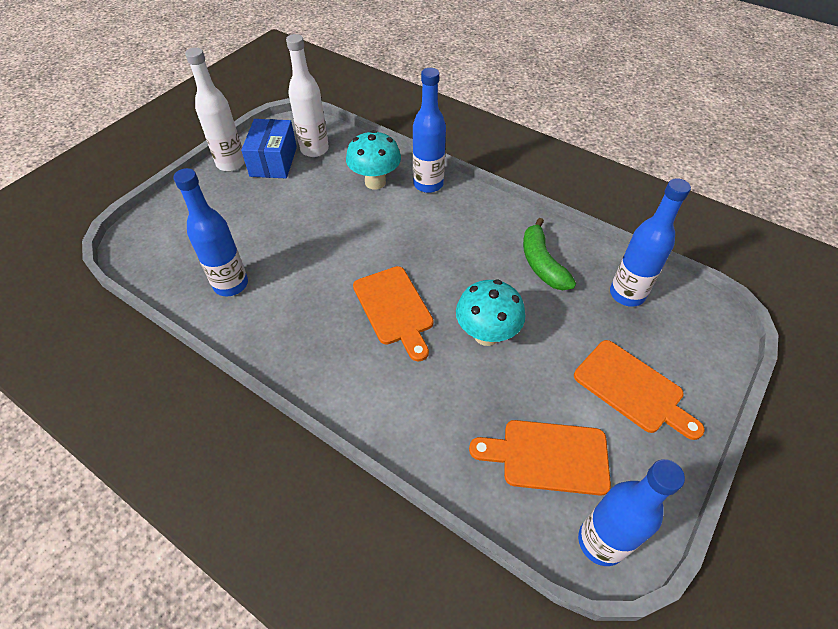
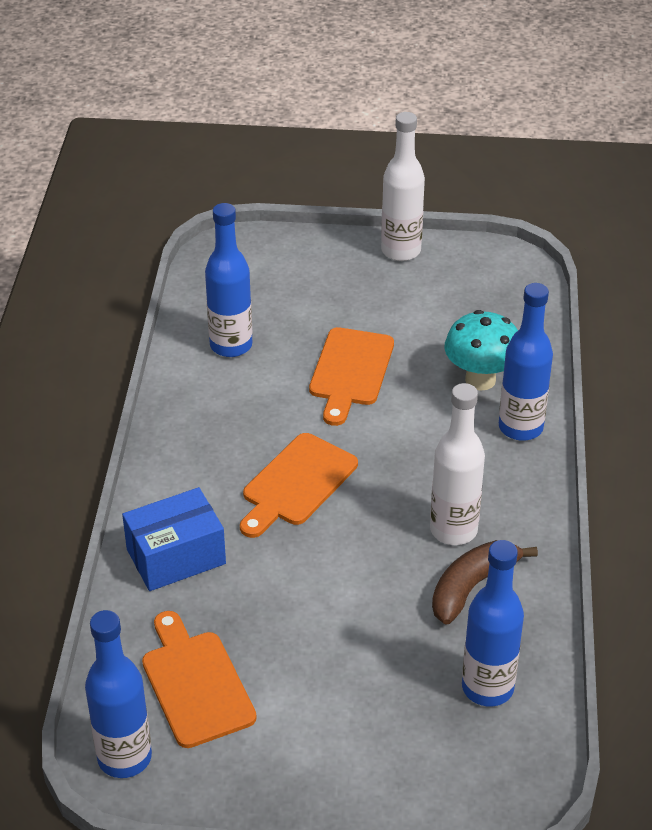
camera: 60 degrees right, 10 degrees down
(273, 161) = (435, 281): blue box -> blue box (176, 556)
(314, 149) = (488, 302): white bottle -> white bottle (453, 530)
(486, 335) = (319, 575): turquoise mushroom -> none
(541, 263) = (472, 586): green banana -> brown banana
(632, 389) = (337, 733): orange cutting board -> orange cutting board (350, 371)

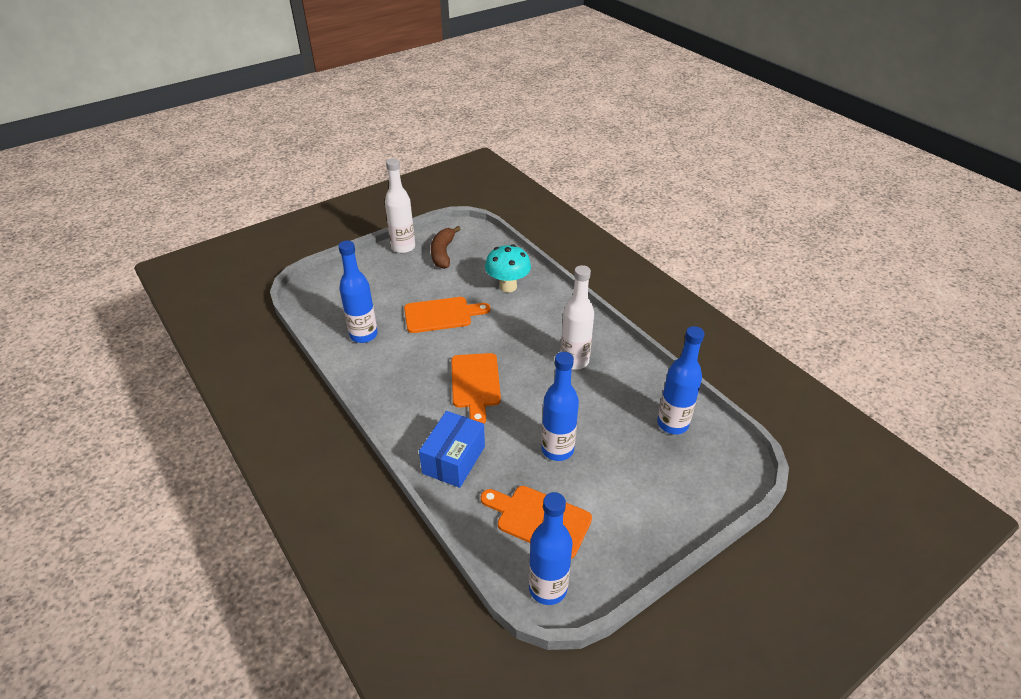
camera: 40 degrees left, 0 degrees up
(350, 371) = (441, 315): orange cutting board -> orange cutting board turned 75 degrees counterclockwise
(472, 586) = (612, 381): brown banana -> brown banana (443, 253)
(520, 427) = (550, 298): blue bottle -> blue bottle (557, 449)

